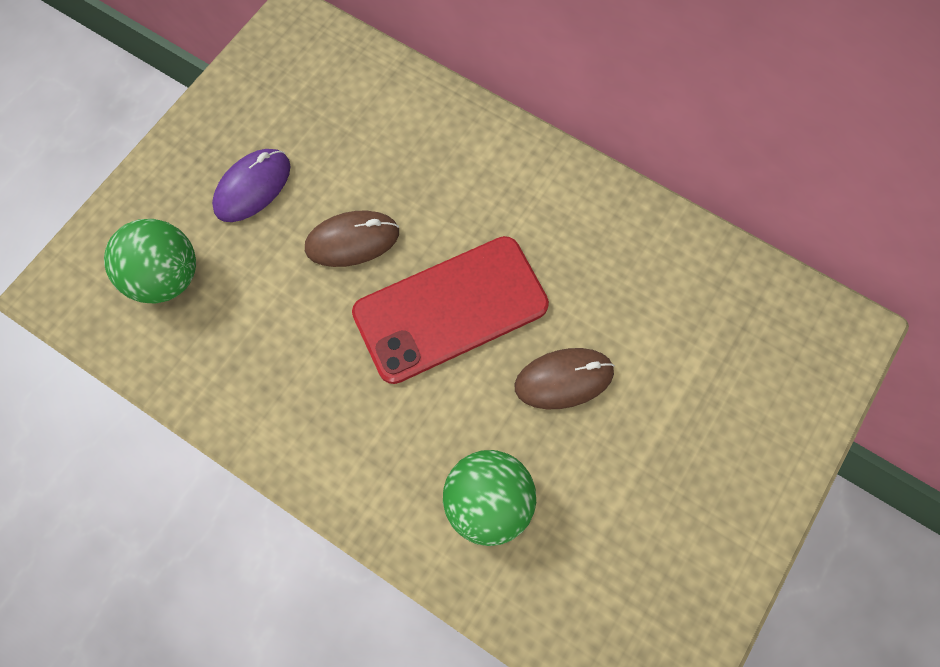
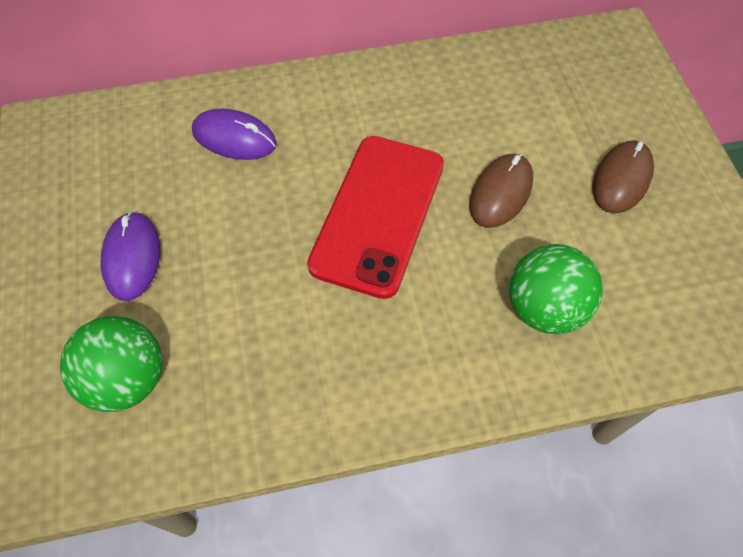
camera: 45 degrees left, 10 degrees down
(352, 240) = (255, 229): brown mouse -> brown mouse (621, 179)
(414, 149) = (234, 138): none -> purple mouse

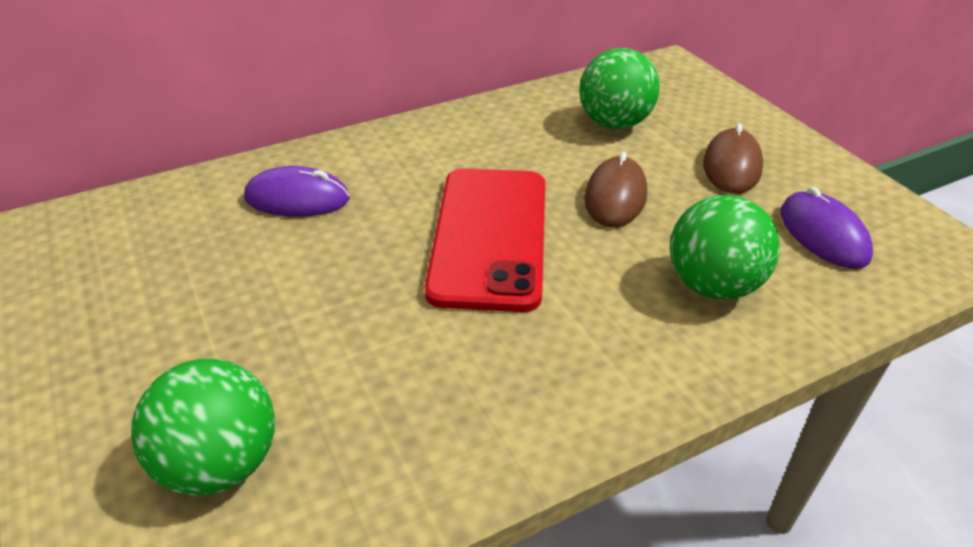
camera: 15 degrees left, 20 degrees down
(132, 257) = (196, 330): purple mouse -> purple mouse (823, 234)
(534, 103) = (614, 123): none -> green ball

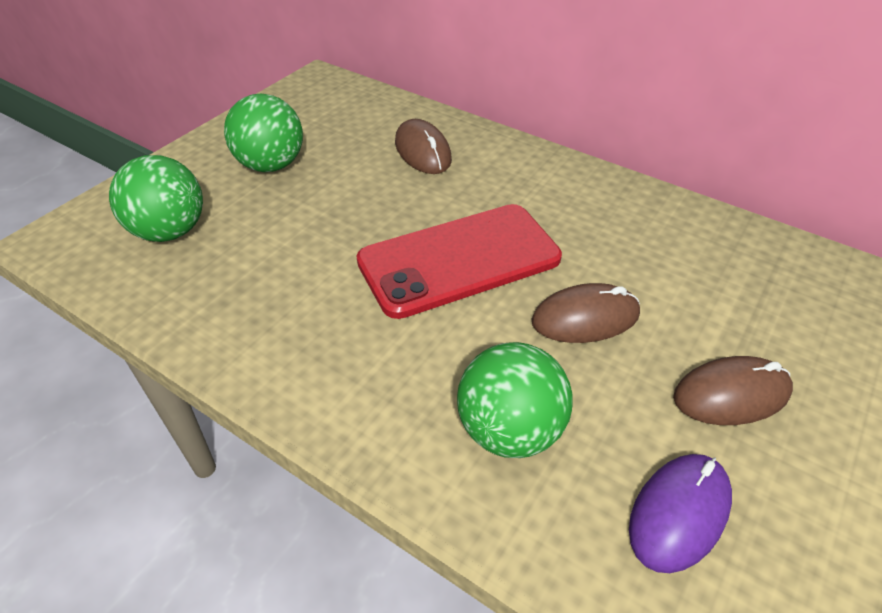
camera: 60 degrees right, 5 degrees up
(297, 198) = (422, 151): purple mouse -> brown mouse
(614, 123) = (708, 279): green ball -> green ball (271, 165)

